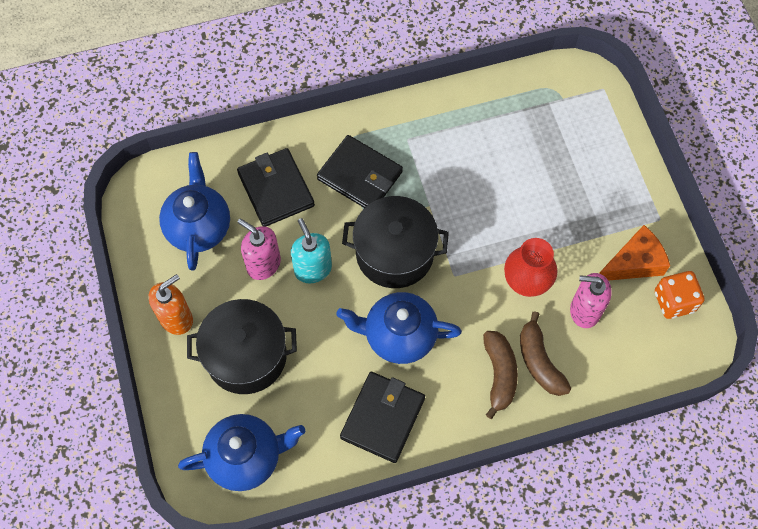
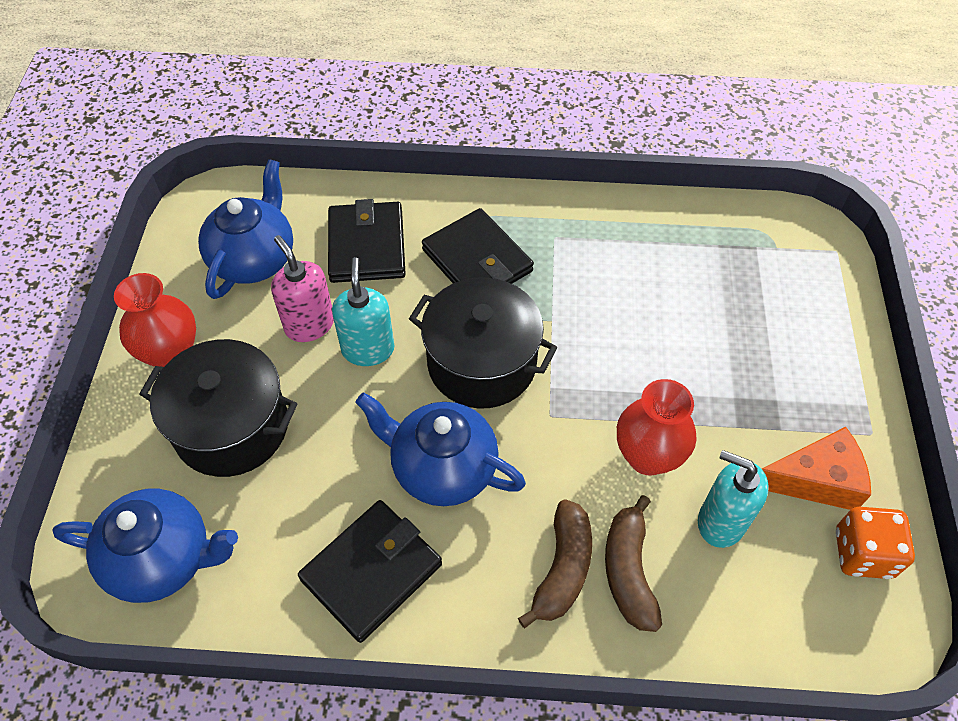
camera: 20 degrees right, 10 degrees down
(176, 318) = (171, 353): orange soap dispenser -> red vase
(584, 311) = (720, 522): pink soap dispenser -> turquoise soap dispenser

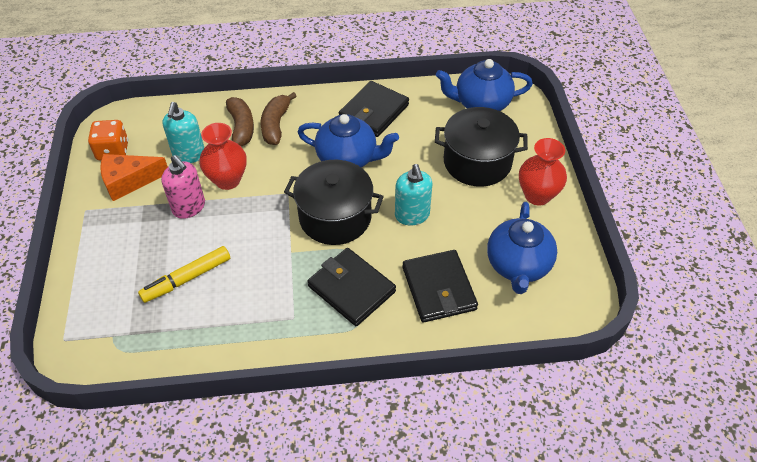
camera: 170 degrees right, 5 degrees down
(309, 324) = (457, 225): pink soap dispenser -> pink soap dispenser (189, 207)
(694, 303) = (187, 279): none -> yellow marker
(720, 522) = (189, 155): turquoise soap dispenser -> turquoise soap dispenser turned 75 degrees clockwise

